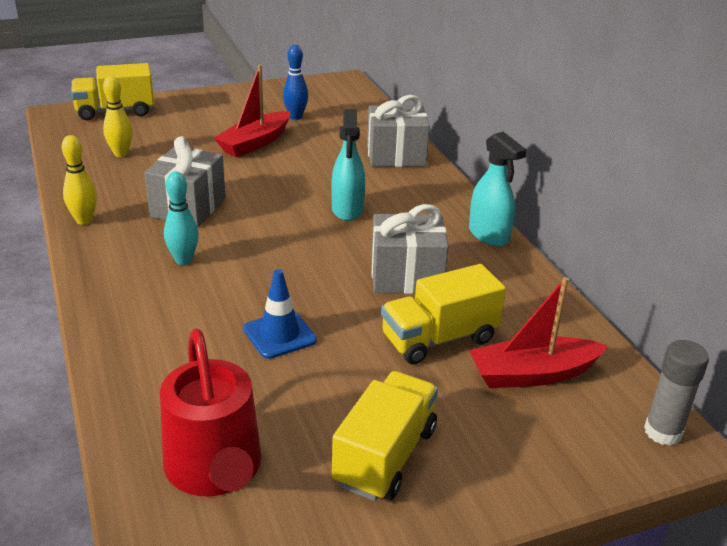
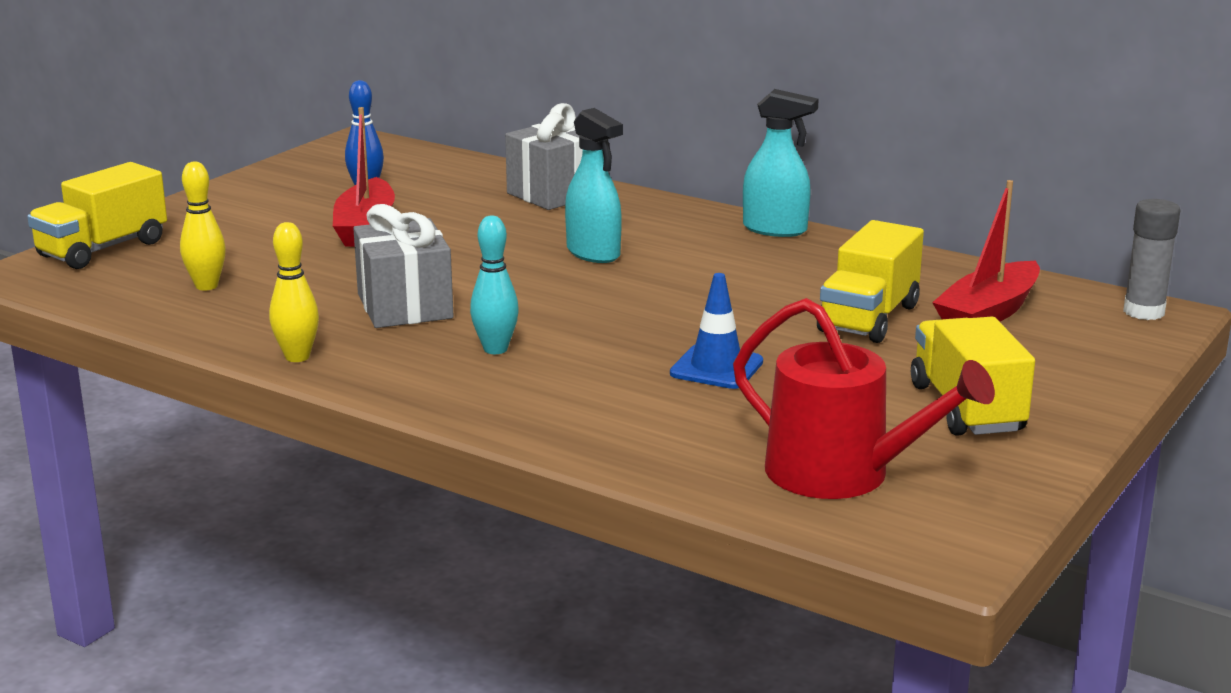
camera: 35 degrees left, 10 degrees down
(406, 276) = (755, 285): grey gift -> none

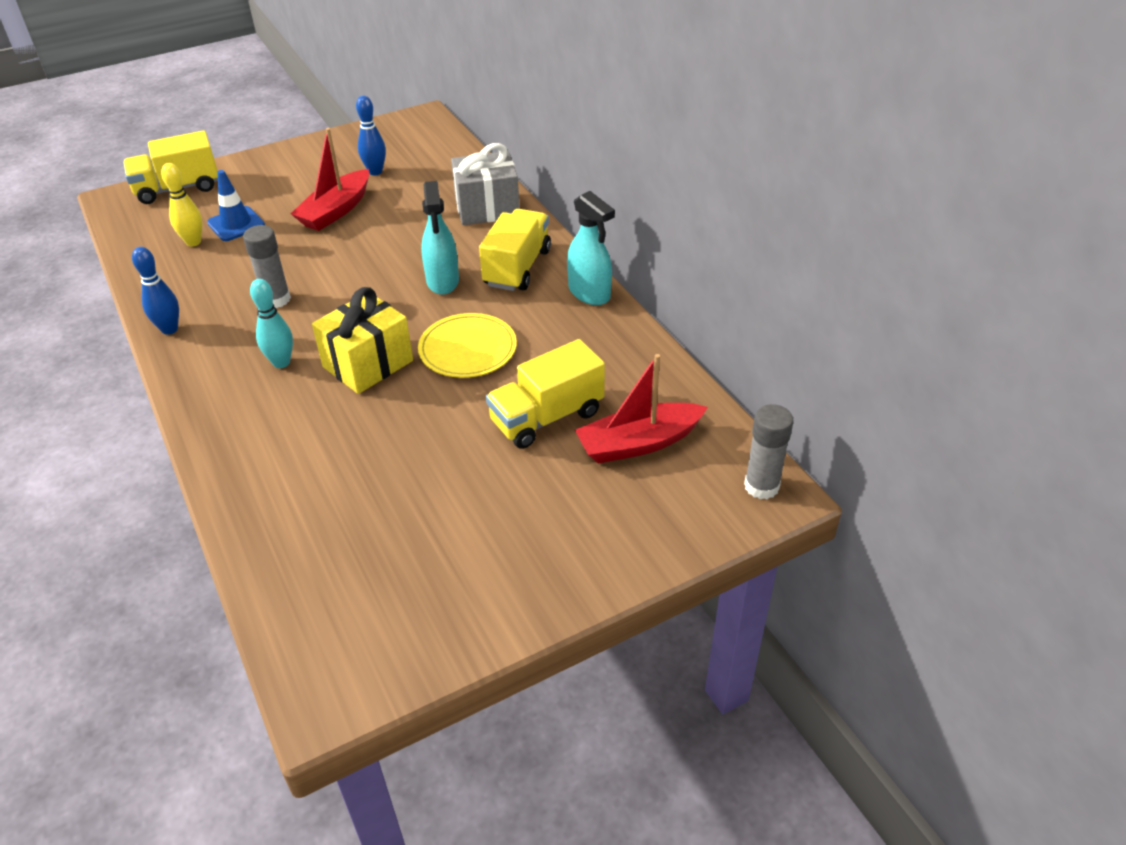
camera: 30 degrees right, 20 degrees up
(297, 357) = (169, 329): yellow bowling pin -> blue bowling pin
(404, 306) = (276, 299): grey gift -> grey glue stick
(605, 327) = (368, 364): none -> yellow gift
(705, 293) = (467, 349): none -> yellow plate
(716, 368) = (390, 433): blue traffic cone -> blue traffic cone (236, 224)
(841, 474) = (346, 582): red watering can -> none
(966, 408) = (504, 547): yellow truck -> yellow truck (517, 268)

